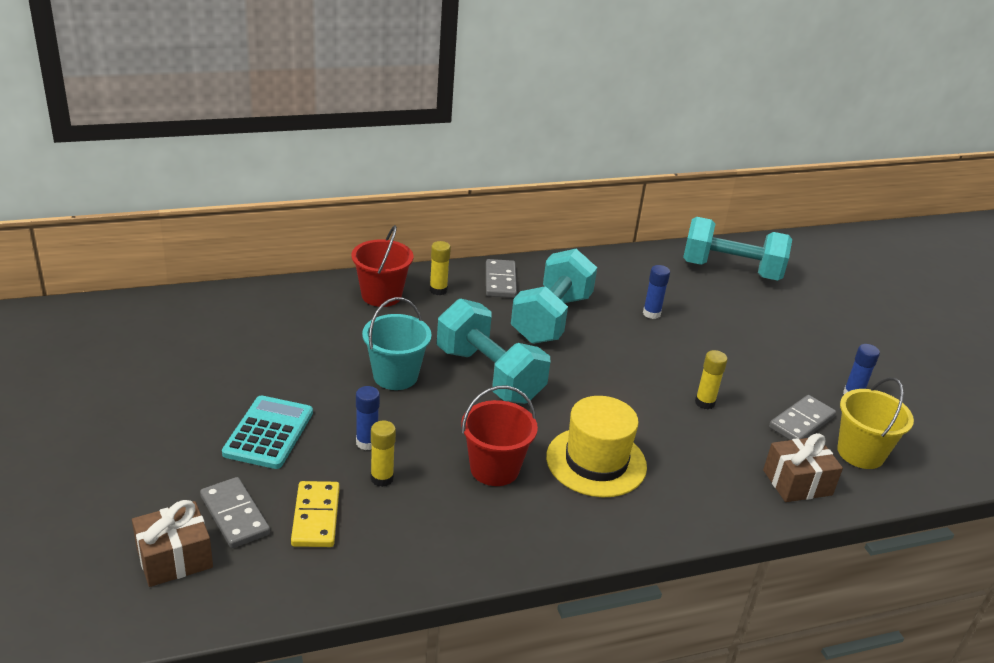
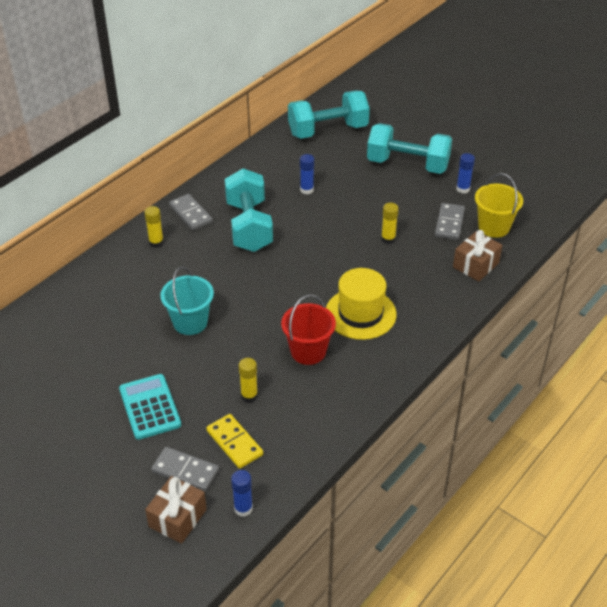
camera: 30 degrees left, 10 degrees up
(367, 442) = (217, 378): blue glue stick -> blue glue stick (243, 508)
(381, 295) = (122, 267): red bucket -> none
(489, 375) = (247, 289): turquoise dumbbell -> turquoise dumbbell (407, 165)

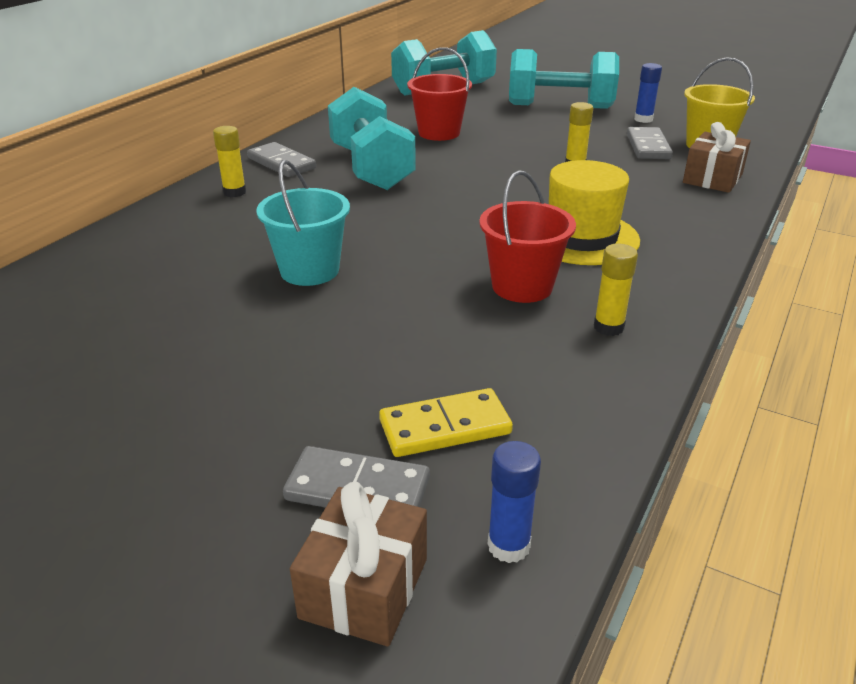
camera: 10 degrees left, 10 degrees down
(150, 407) = (260, 389): turquoise calculator -> none
(234, 443) = (445, 427): yellow domino -> yellow domino turned 60 degrees counterclockwise
(249, 396) = (445, 353): yellow glue stick -> yellow glue stick (608, 327)
(306, 190) = (439, 133): blue glue stick -> red bucket

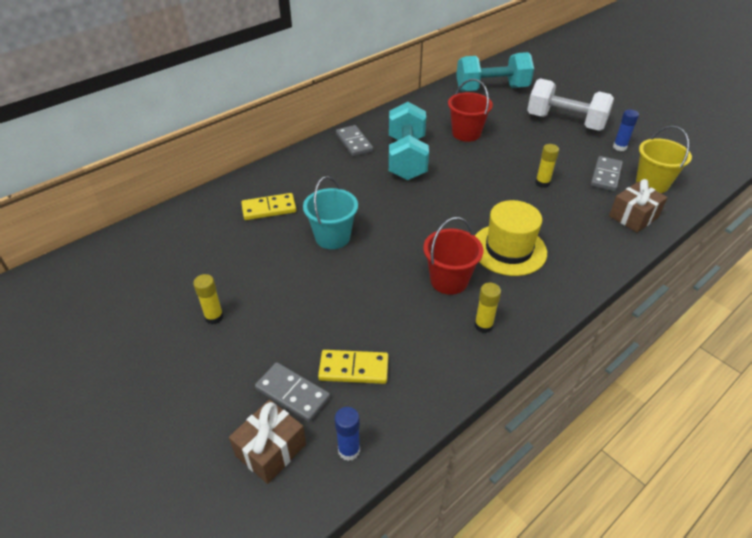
camera: 20 degrees right, 10 degrees up
(182, 256) = (269, 209): none -> yellow domino
(234, 192) = (316, 163): yellow glue stick -> yellow glue stick (214, 317)
(560, 106) = (565, 122): turquoise dumbbell -> white dumbbell

